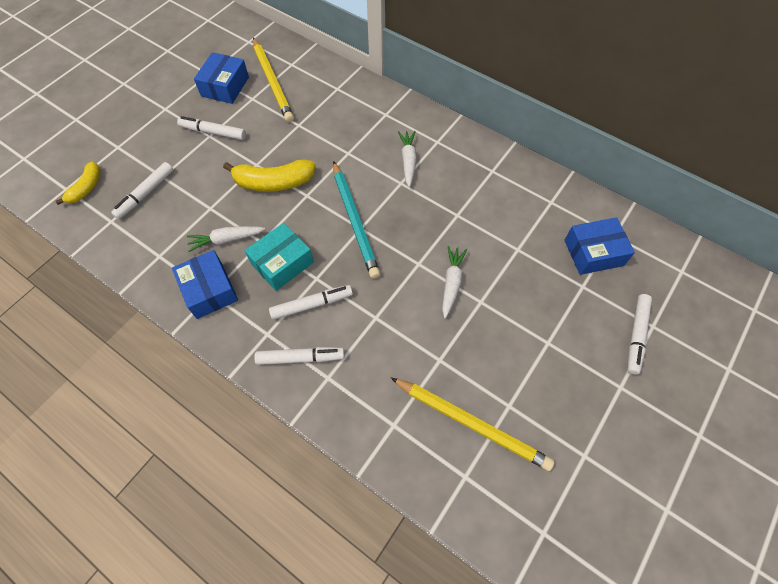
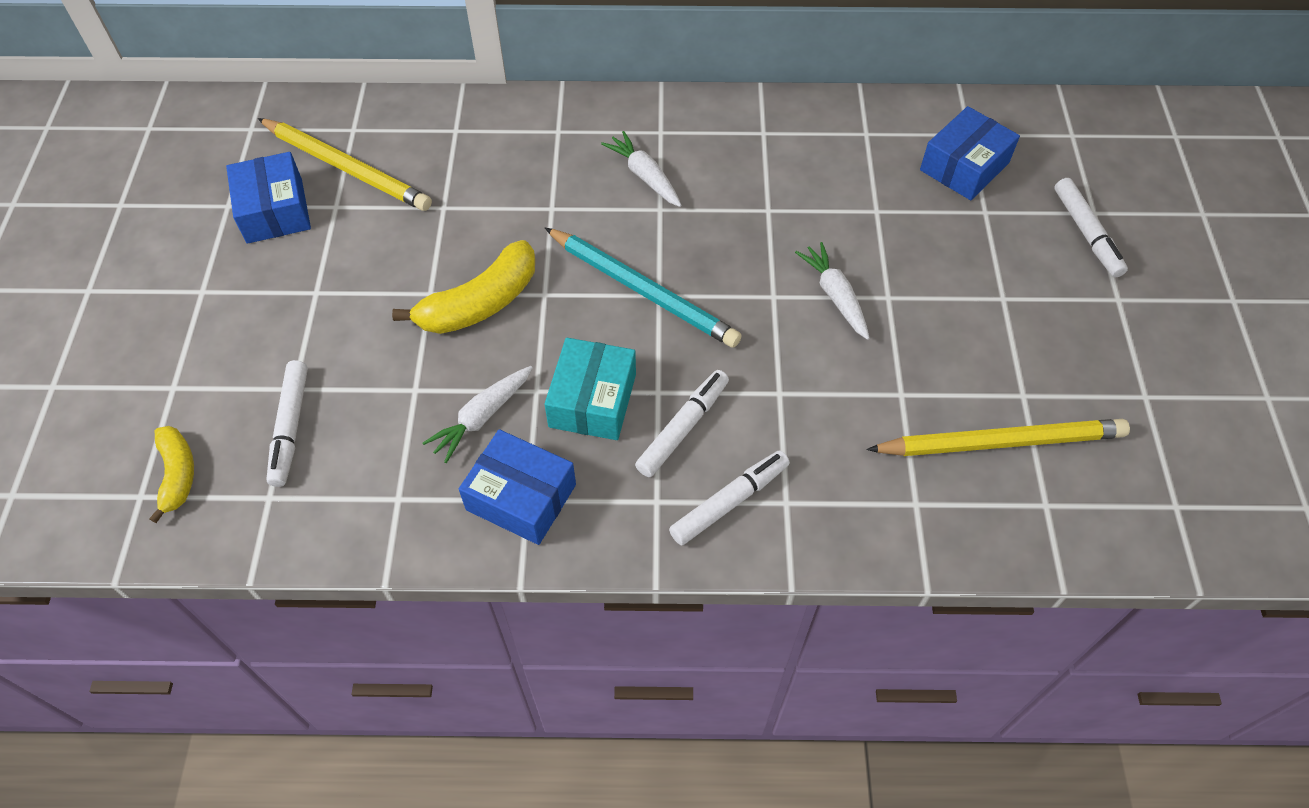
camera: 35 degrees left, 5 degrees down
(213, 132) = (318, 284): white marker -> none

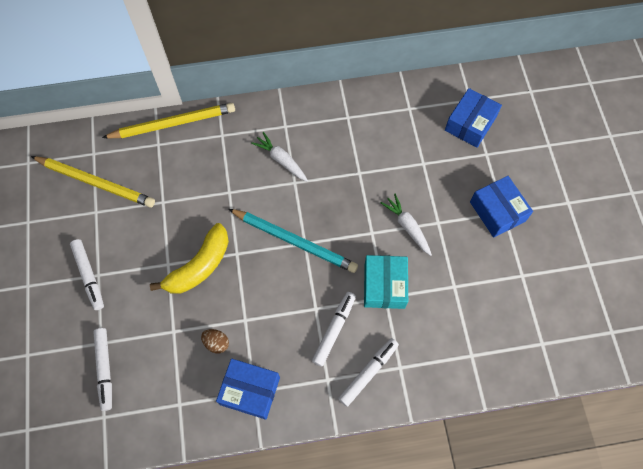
camera: 10 degrees left, 10 degrees up
(177, 474) = (45, 412): yellow banana -> none
(274, 211) = (58, 221): blue box -> blue box (497, 211)
(482, 417) = (216, 343): white carrot -> brown egg
(592, 400) = (279, 321): turquoise box -> turquoise box (384, 285)
(1000, 442) = (513, 308): yellow pencil -> yellow pencil (173, 124)
(1086, 233) = (546, 160): white marker -> white marker (89, 276)

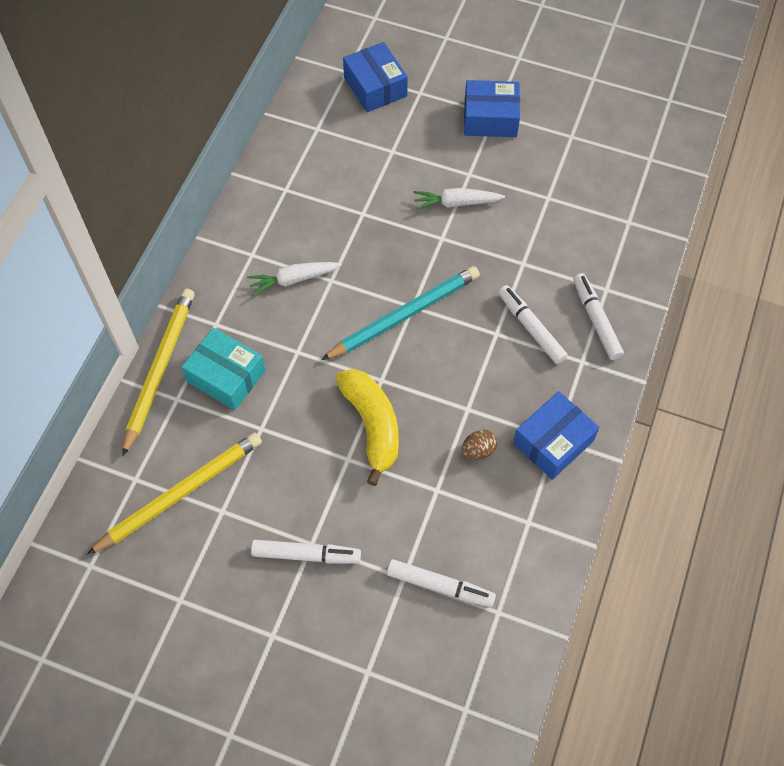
camera: 60 degrees left, 5 degrees down
(384, 285) = (509, 257): turquoise box -> turquoise box (226, 376)

